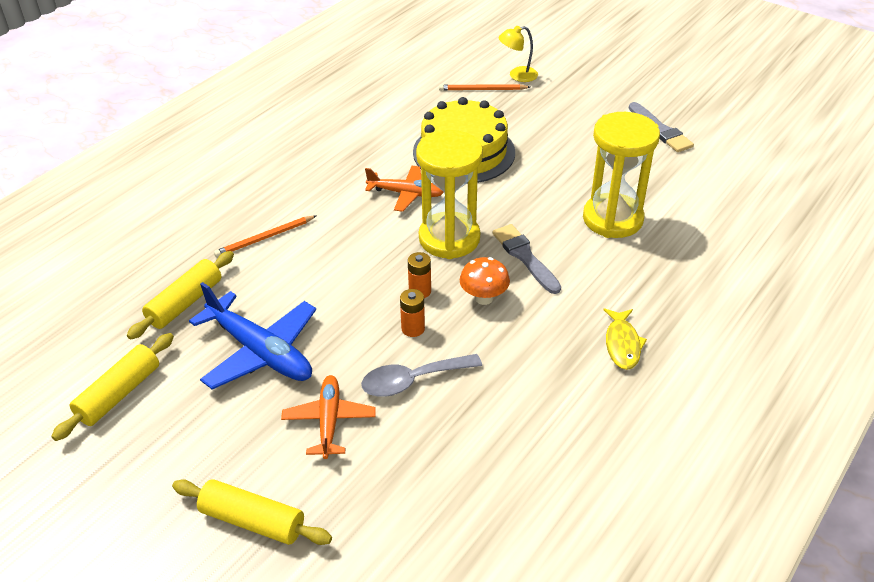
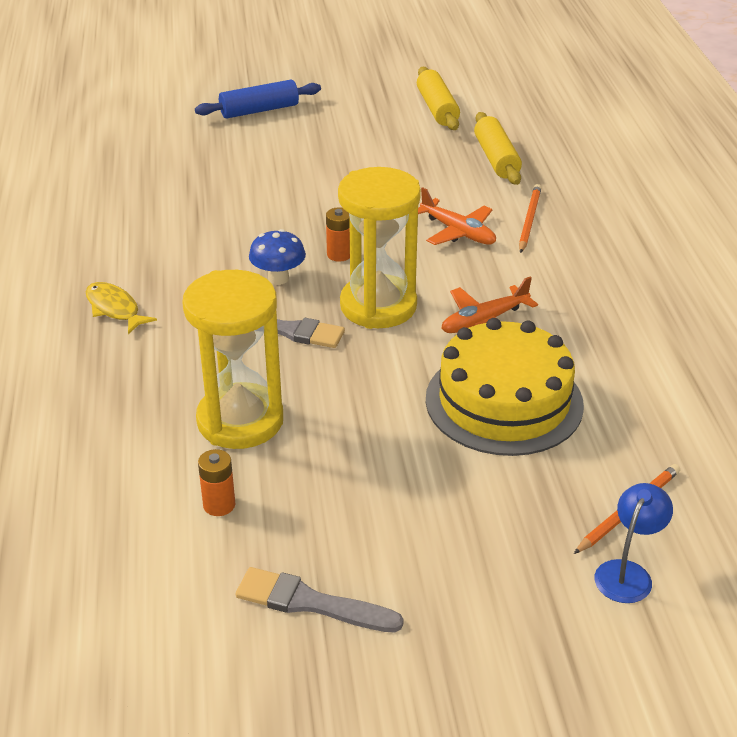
camera: 135 degrees right, 5 degrees down
(252, 521) = (259, 110): yellow rolling pin -> blue rolling pin
(260, 351) = (392, 164): blue plane -> none
(329, 421) = (284, 160): orange plane -> orange plane (458, 232)
(412, 380) = (258, 204): grey spoon -> none
(413, 328) = (305, 230): orange battery -> orange battery (219, 505)
(484, 298) = (278, 278): orange mushroom -> blue mushroom
(517, 75) = (627, 573): yellow lamp -> blue lamp

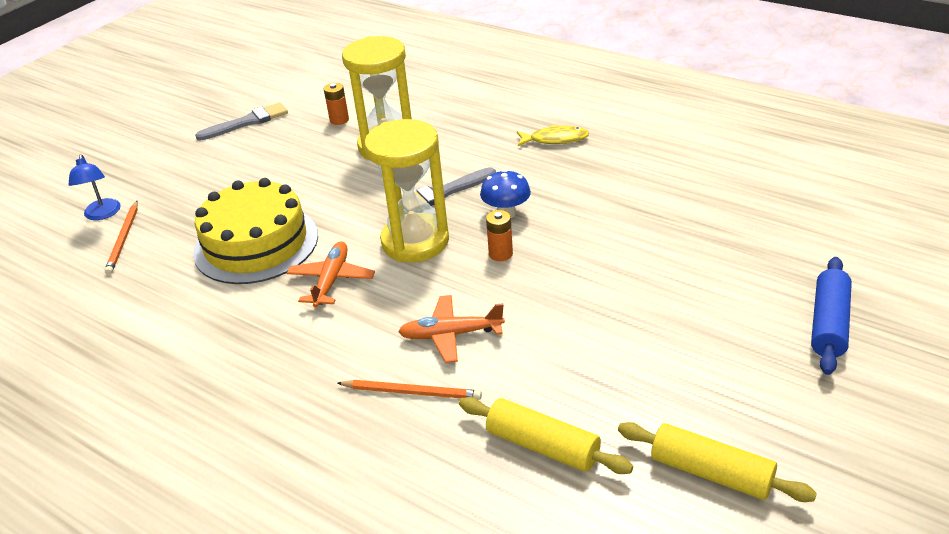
camera: 135 degrees right, 0 degrees up
(529, 220) = (412, 392): orange pencil -> orange pencil turned 45 degrees counterclockwise

